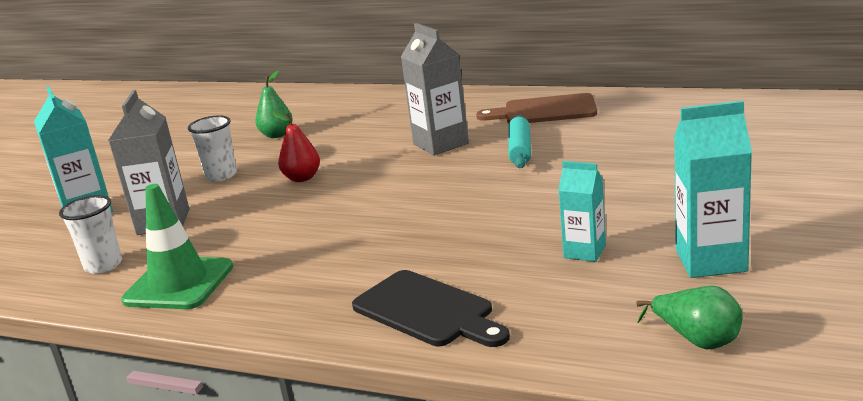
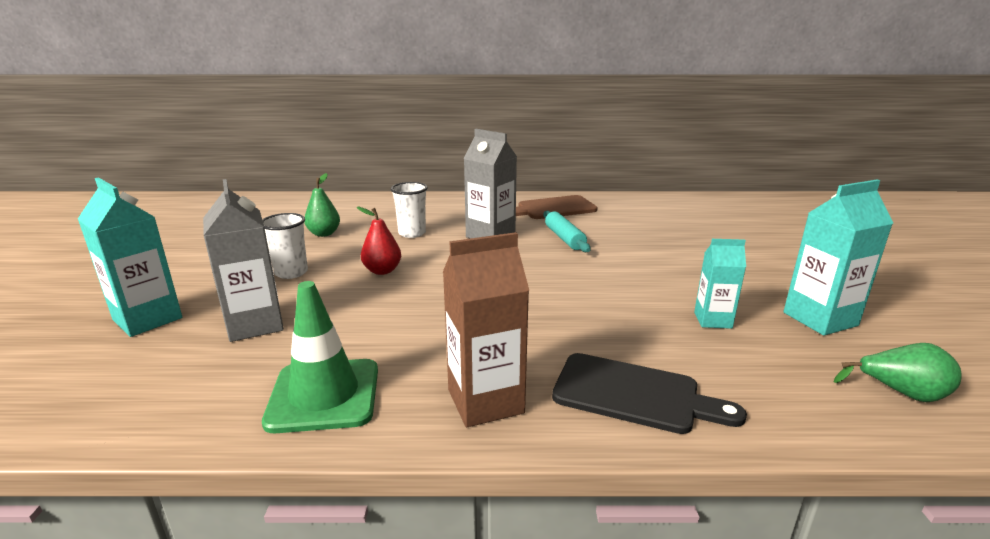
camera: 25 degrees left, 0 degrees up
(103, 265) = (206, 382): white cup -> white cup (412, 233)
(296, 302) = (485, 401): none -> brown carton

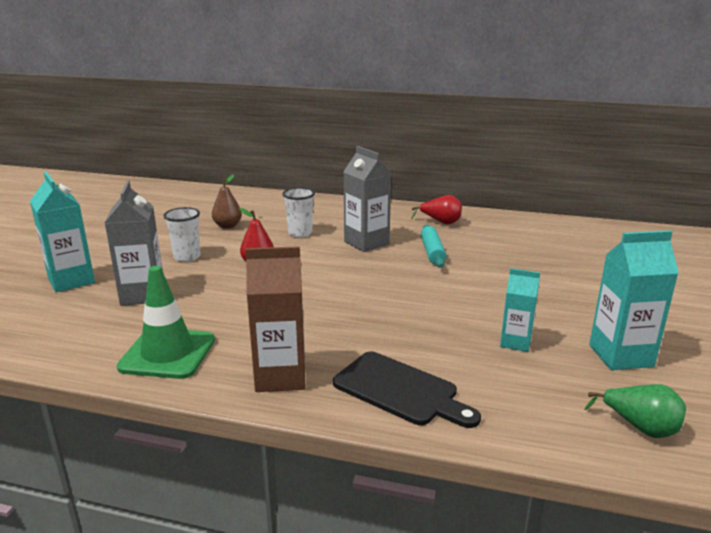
camera: 15 degrees right, 0 degrees up
(324, 234) = (227, 226): green pear -> brown pear
(553, 208) = (441, 222): brown cutting board -> red pear

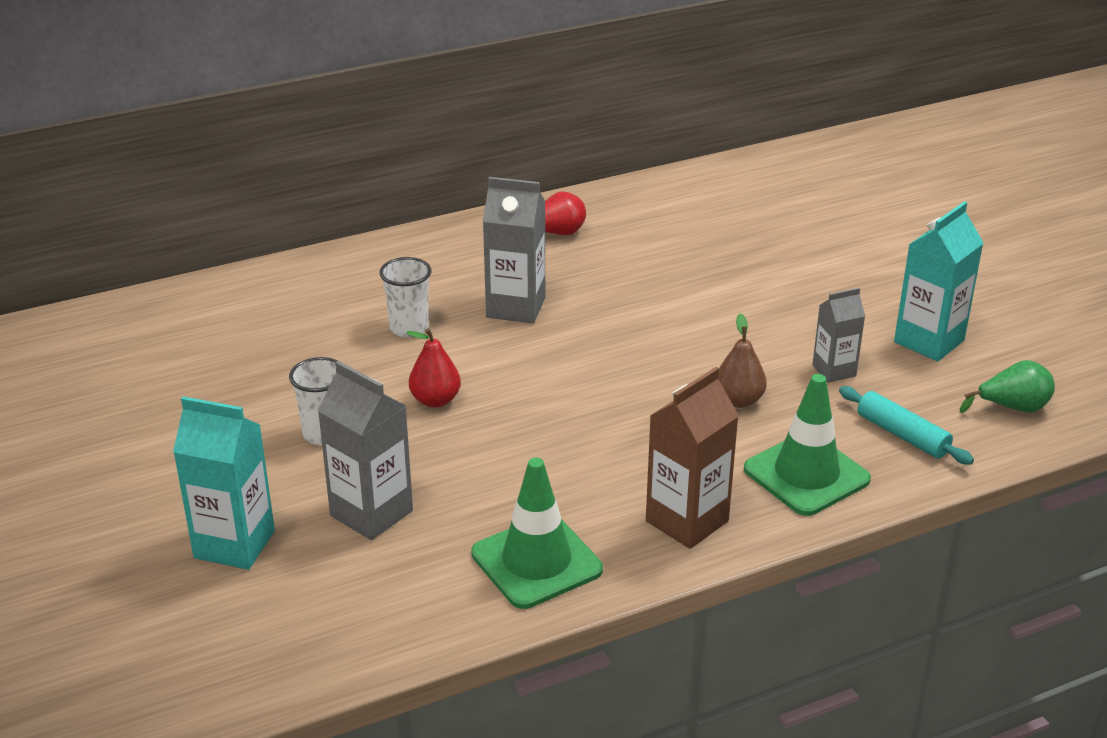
camera: 40 degrees left, 10 degrees up
(227, 226) = (289, 360): brown pear -> brown pear (738, 400)
(400, 390) = (806, 474): black cutting board -> green traffic cone
(432, 252) = (610, 288): turquoise rolling pin -> turquoise rolling pin (902, 435)
(515, 342) = (834, 370): turquoise carton -> grey carton

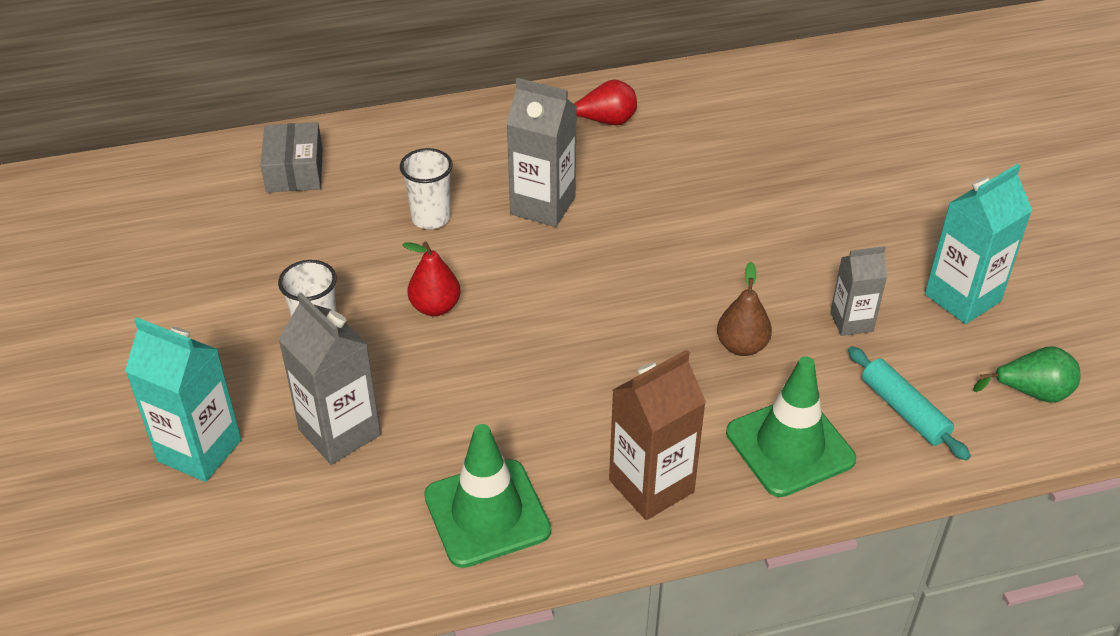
camera: 10 degrees right, 10 degrees up
(260, 302) = (294, 170): none -> grey box

